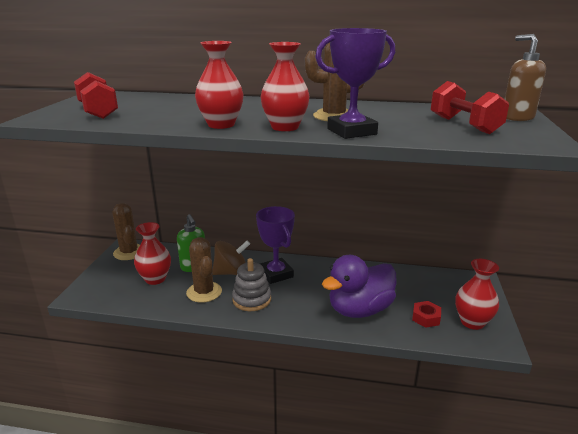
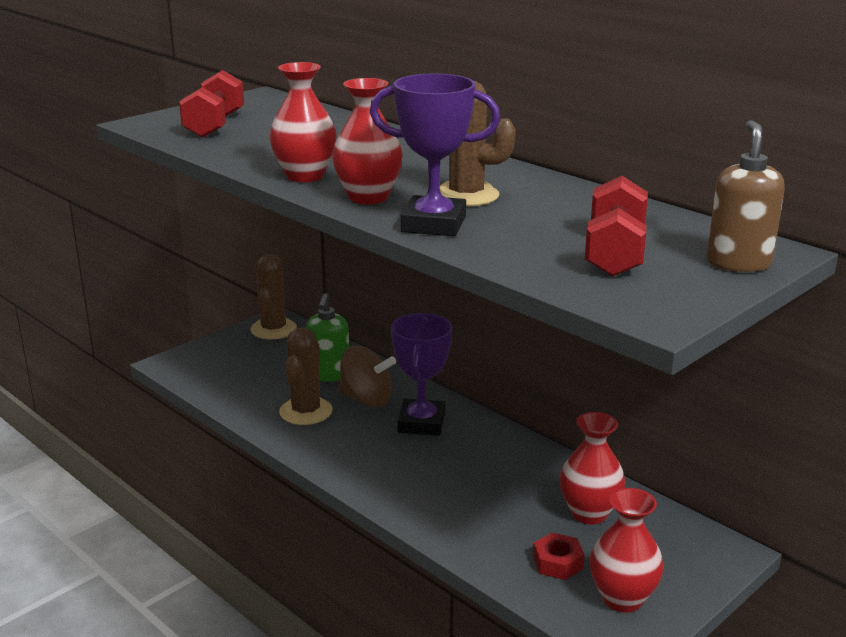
camera: 35 degrees right, 0 degrees up
(155, 279) = (268, 374): red vase -> red vase (589, 513)
(251, 299) = (352, 443): grey stacking toy -> none
(359, 309) = (476, 512): purple duck -> none

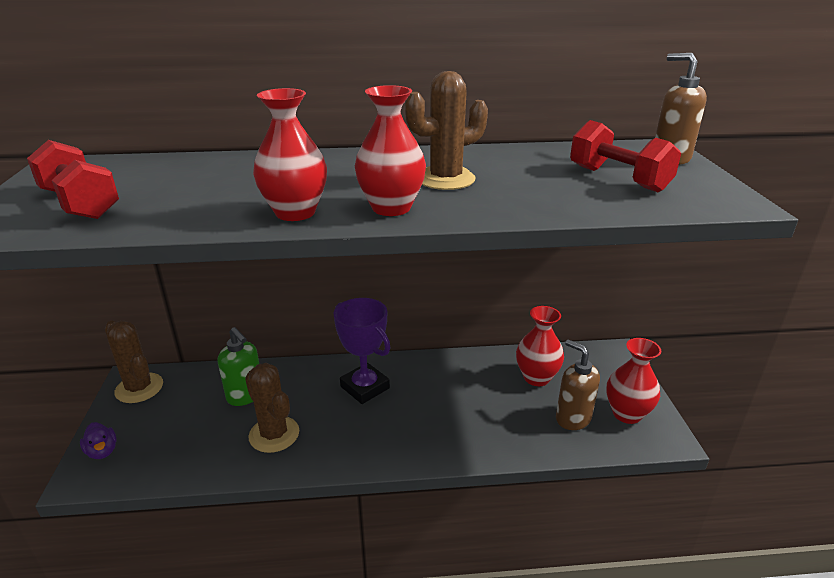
camera: 50 degrees left, 5 degrees up
(199, 356) = (102, 451): none -> purple duck
(366, 399) = (302, 396): brown spinning top -> none
(433, 224) = (487, 207): purple trophy -> none
(557, 562) = (572, 418): red nut -> brown soap dispenser

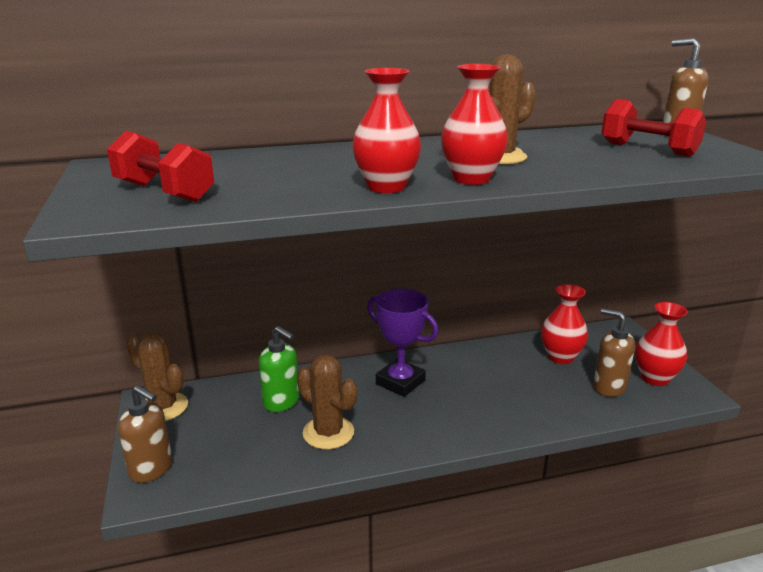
camera: 10 degrees left, 5 degrees down
(102, 451) = (151, 469): purple duck -> brown soap dispenser

